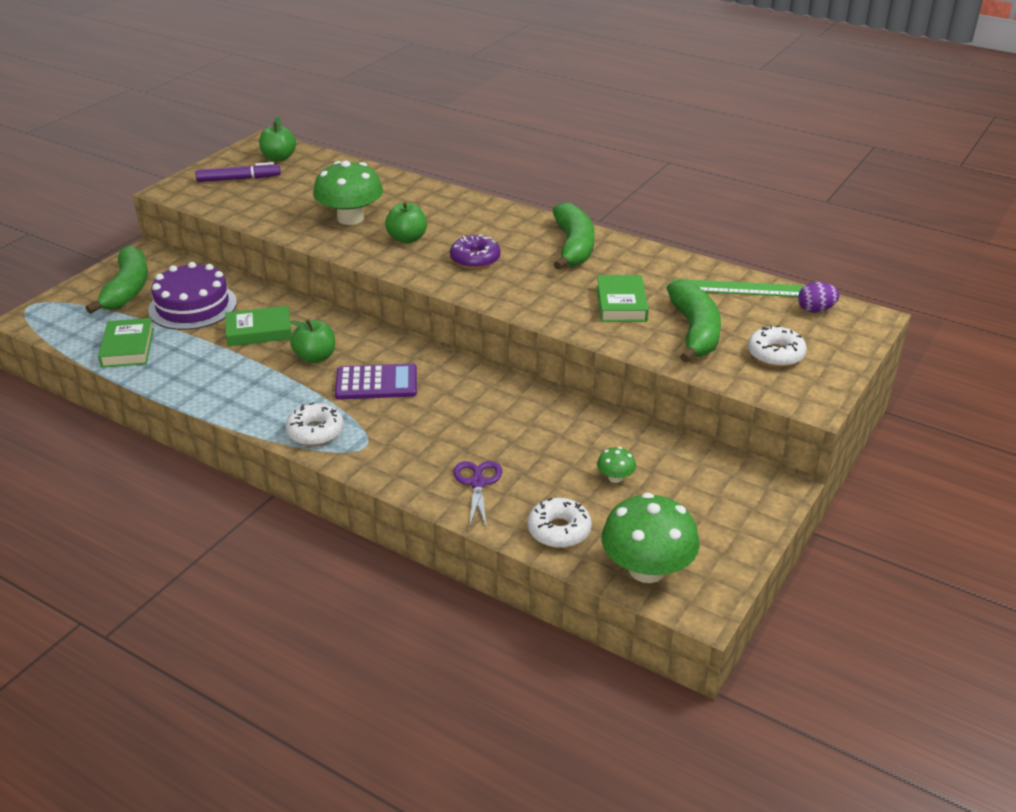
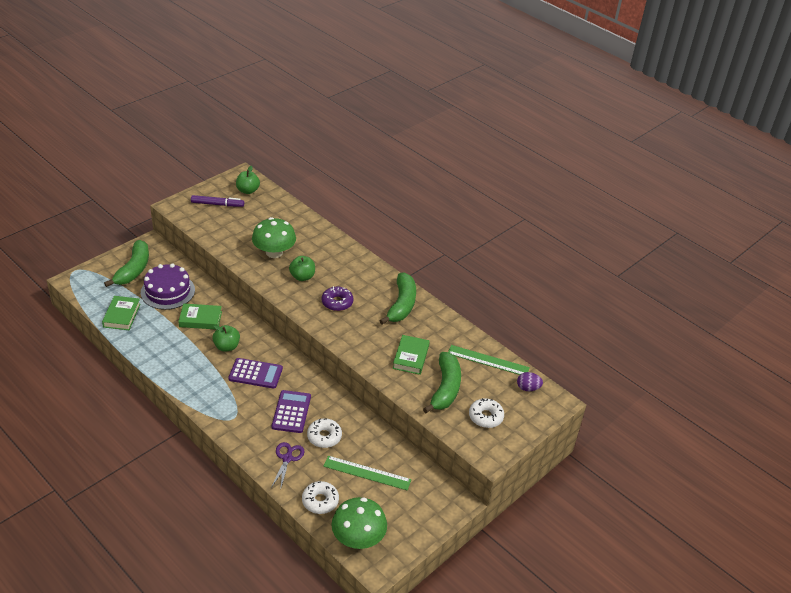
camera: 10 degrees right, 5 degrees up
(315, 432) = (209, 401): white donut -> white donut (324, 437)
(456, 421) = (291, 412): none -> purple calculator
(615, 477) = (367, 473): green mushroom -> green ruler

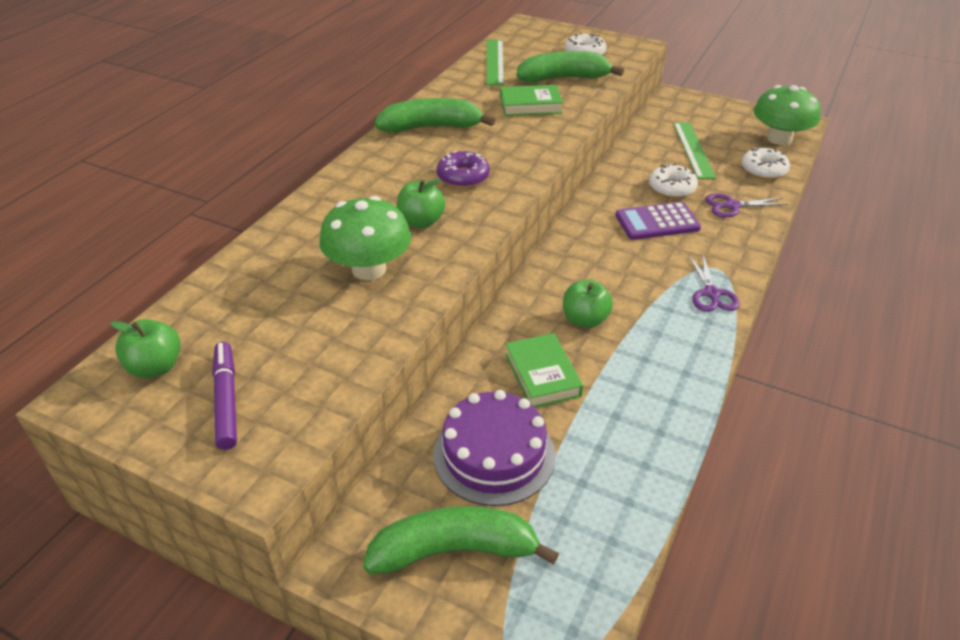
camera: 105 degrees left, 0 degrees up
(122, 315) = (610, 500): green book -> none
(213, 405) = (711, 294): none -> purple scissors
(255, 374) = (617, 272): purple calculator -> none
(528, 388) = (520, 38): purple egg -> none

